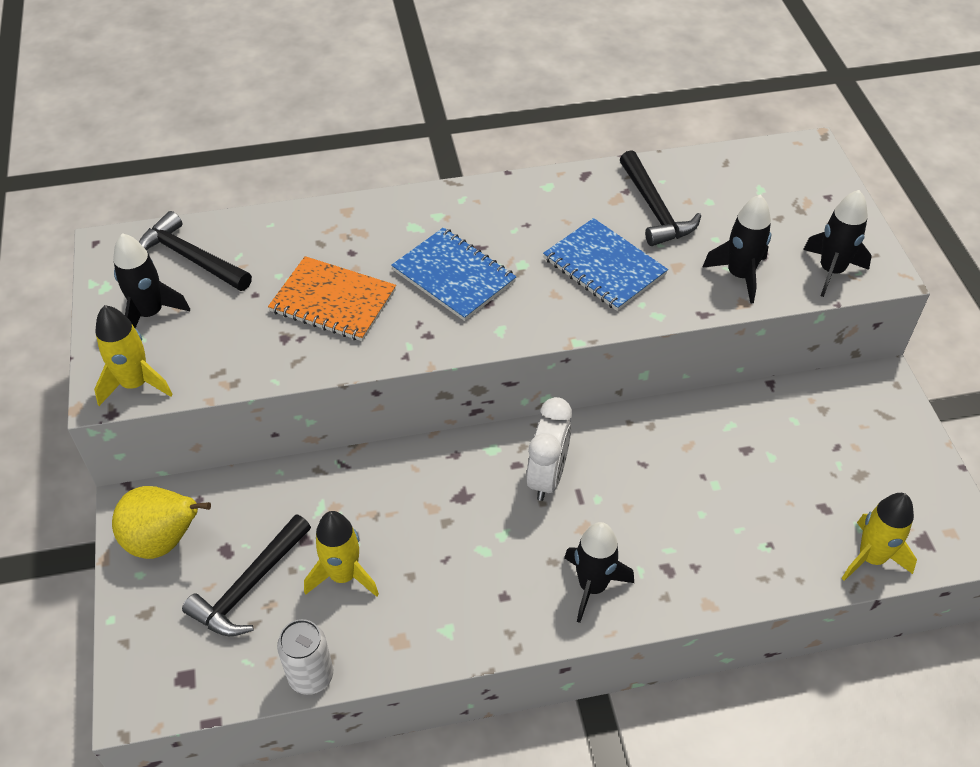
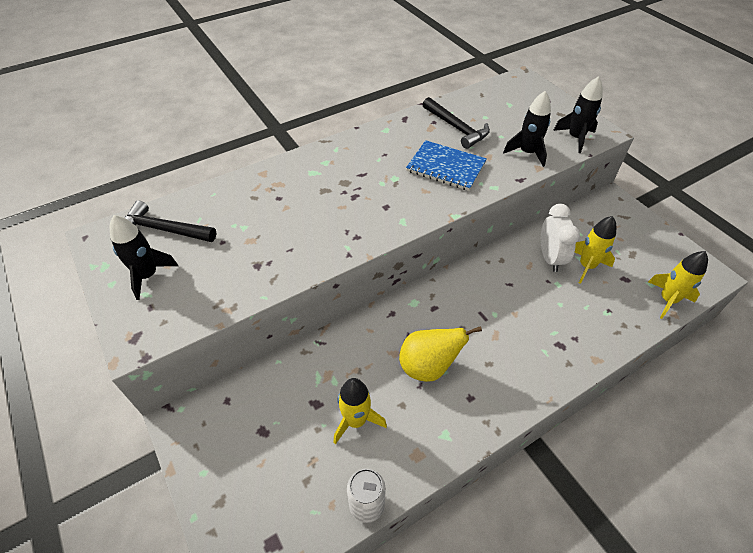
camera: 20 degrees left, 0 degrees up
(135, 384) = (156, 329): yellow rocket -> yellow rocket (586, 266)
(164, 541) = (212, 440): yellow pear -> yellow pear (428, 366)
(249, 586) = (291, 452): black hammer -> none
(333, 301) = (281, 232): orange notebook -> none
(453, 276) = (354, 196): blue notebook -> none
(547, 477) = (457, 310): white clock -> white clock (550, 258)
(592, 586) = (522, 372): black rocket -> none

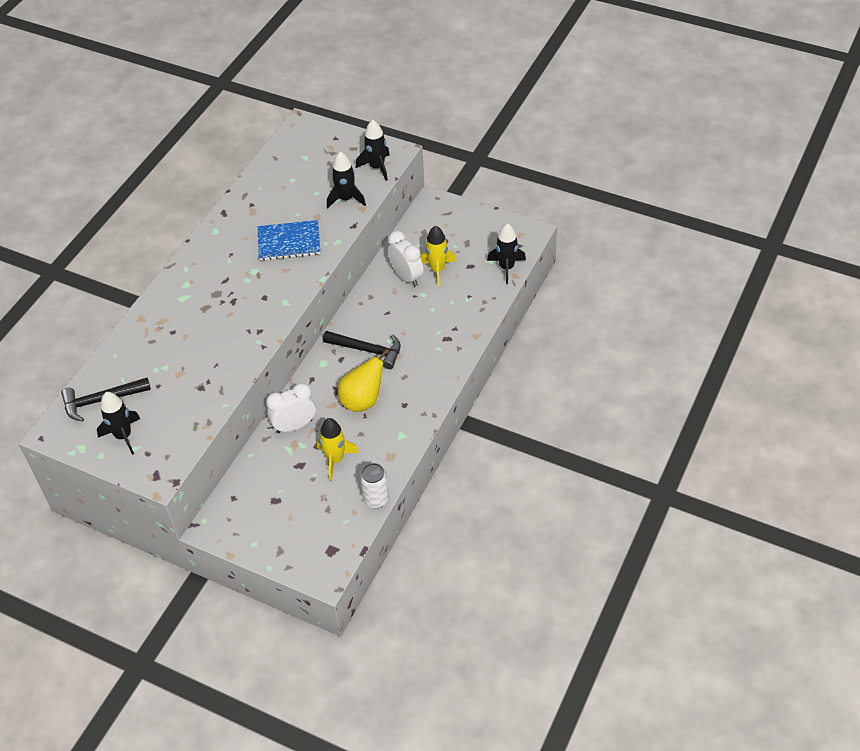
camera: 30 degrees left, 0 degrees up
(342, 354) = (294, 426): none -> white clock
(456, 128) = (274, 202): black hammer -> black hammer (367, 350)
(667, 300) = (506, 267): yellow rocket -> black rocket

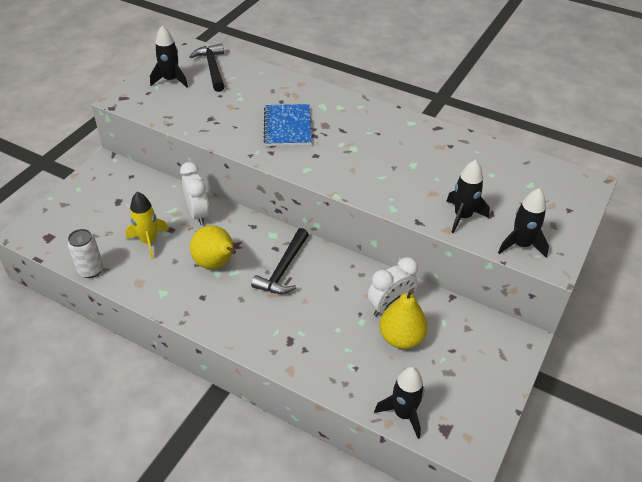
camera: 90 degrees right, 5 degrees down
(289, 242) = (393, 172): blue notebook -> blue notebook (287, 127)
(437, 270) = (401, 338): yellow rocket -> yellow pear

